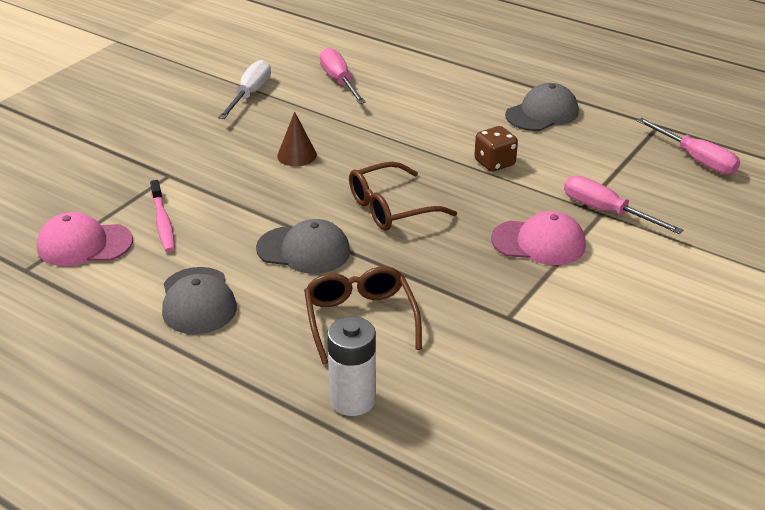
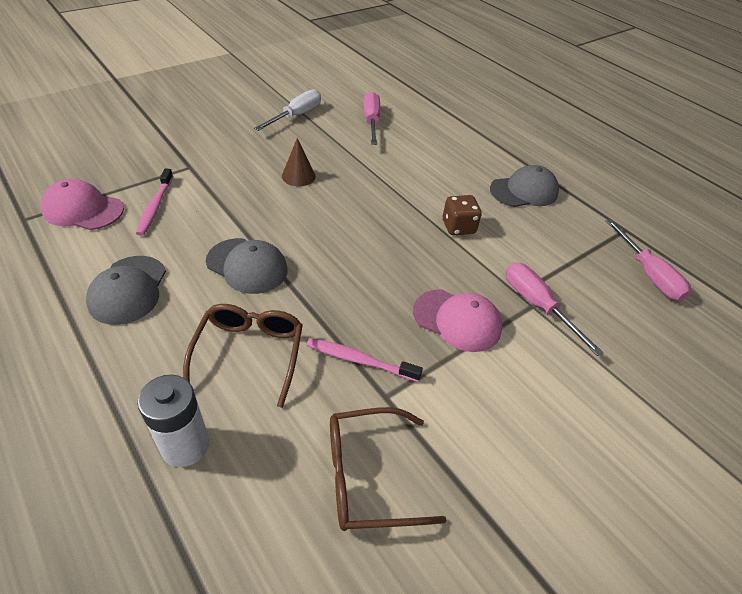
camera: 15 degrees right, 10 degrees up
(391, 208) = (345, 246): brown glasses -> brown glasses (368, 476)
(467, 297) = (359, 360): none -> pink toothbrush

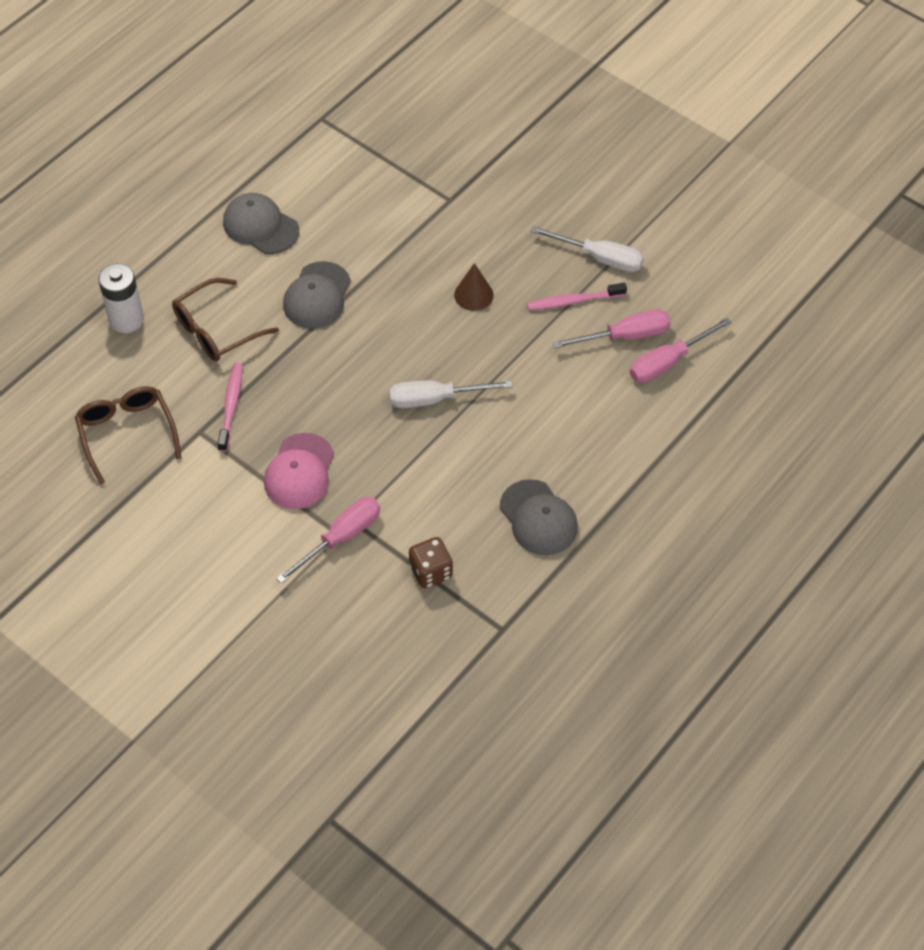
camera: 80 degrees right, 10 degrees up
(83, 209) = (349, 150): pink cap -> none
(128, 290) = (260, 226): grey cap -> grey cap turned 45 degrees clockwise
(155, 207) = (374, 199): pink toothbrush -> pink toothbrush (573, 301)
(249, 354) = (216, 330): brown glasses -> brown glasses turned 150 degrees clockwise
(397, 218) = (435, 399): none -> white screwdriver
(458, 227) = (440, 457): brown dice -> brown dice (431, 571)
(648, 274) = (426, 646): pink screwdriver -> pink screwdriver (668, 362)

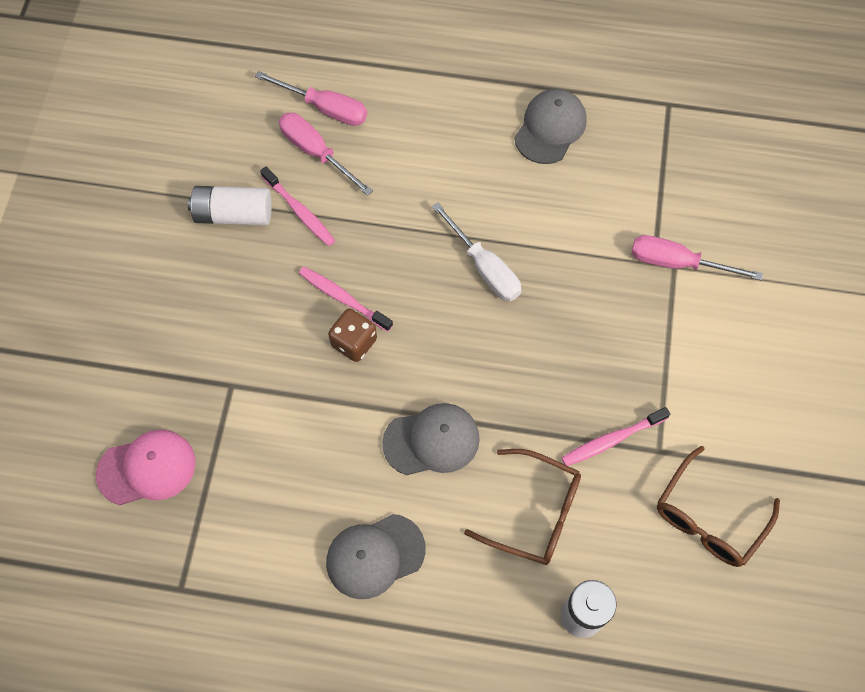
camera: 120 degrees left, 10 degrees up
(260, 226) = (375, 556): grey cap -> grey cap turned 60 degrees clockwise
(299, 472) = (638, 335): pink cap -> pink cap (147, 468)
(431, 571) = (657, 179): brown dice -> brown dice (354, 342)
(473, 295) = (343, 298): brown cone -> pink toothbrush
(599, 258) = (233, 214): white screwdriver -> white battery

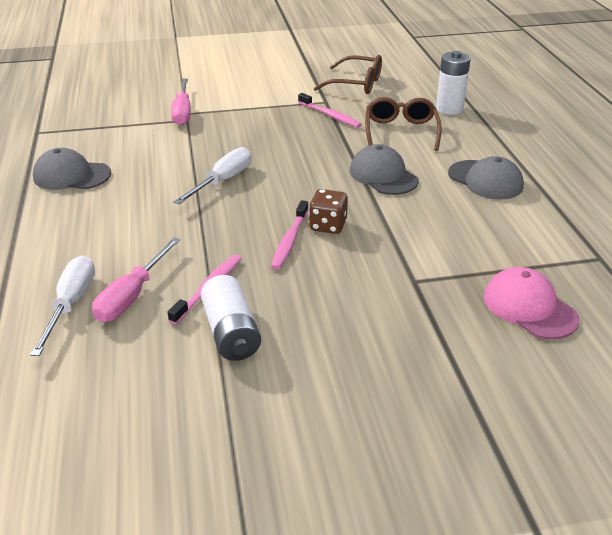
camera: 110 degrees left, 30 degrees down
(325, 108) = (71, 304): pink screwdriver -> white screwdriver

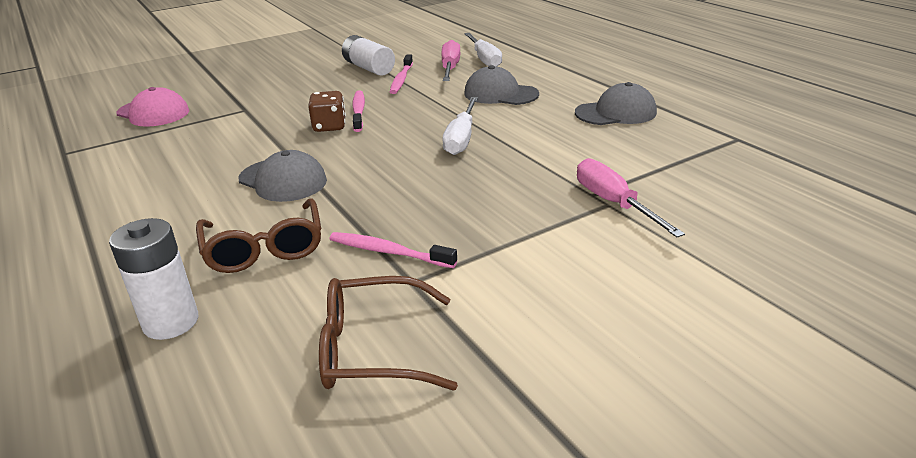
camera: 160 degrees right, 5 degrees down
(485, 180) = (150, 201): grey cap -> grey cap (500, 94)

